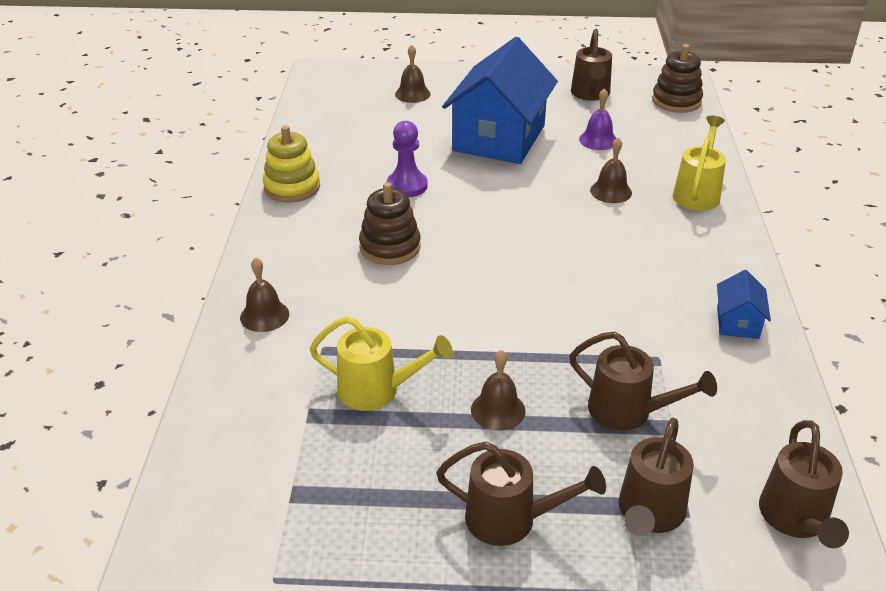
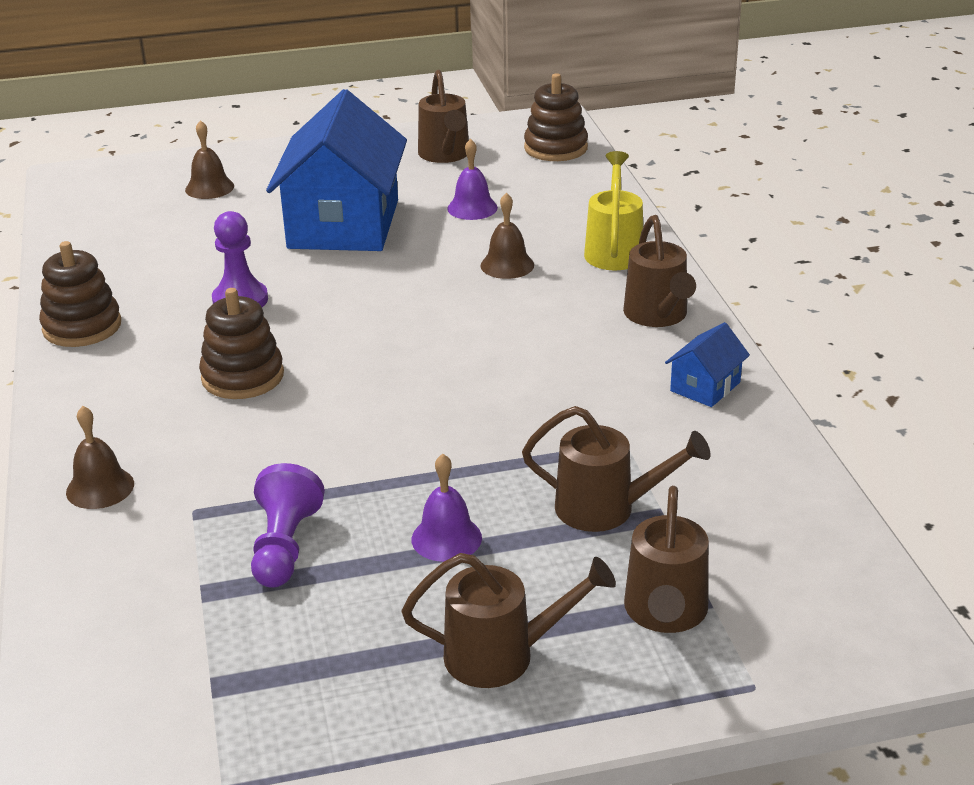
camera: 15 degrees left, 5 degrees down
(292, 187) = (82, 327): yellow stacking toy -> brown stacking toy
(377, 390) = (284, 546): yellow watering can -> purple pawn
(498, 410) = (446, 538): brown bell -> purple bell
(737, 322) = (705, 386): blue house -> blue house turned 45 degrees clockwise
(795, 520) = (832, 584): brown watering can -> brown watering can (658, 316)

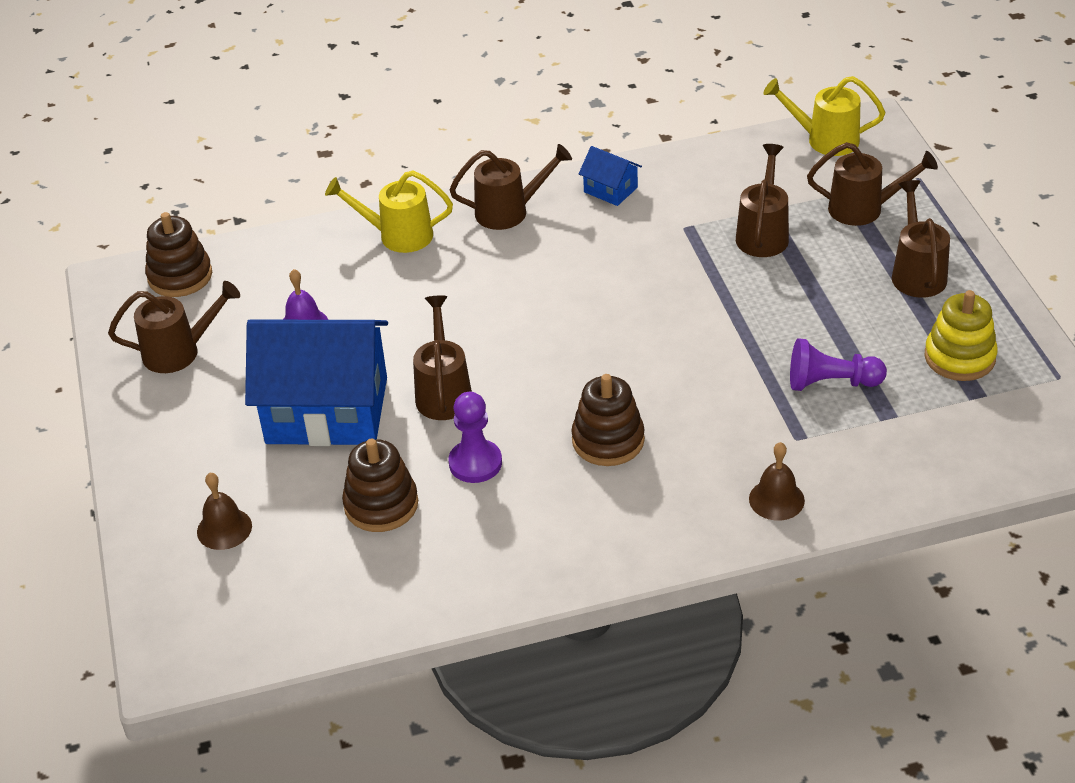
camera: 90 degrees left, 10 degrees up
(82, 327) = (523, 570): brown stacking toy -> brown stacking toy (381, 505)
(300, 678) = (959, 357): none -> yellow stacking toy
(351, 281) = (444, 392): none -> brown watering can
(446, 538) = (807, 304): purple bell -> none
(507, 265) = (419, 296): brown bell -> none
(849, 587) = (825, 140): none -> yellow watering can

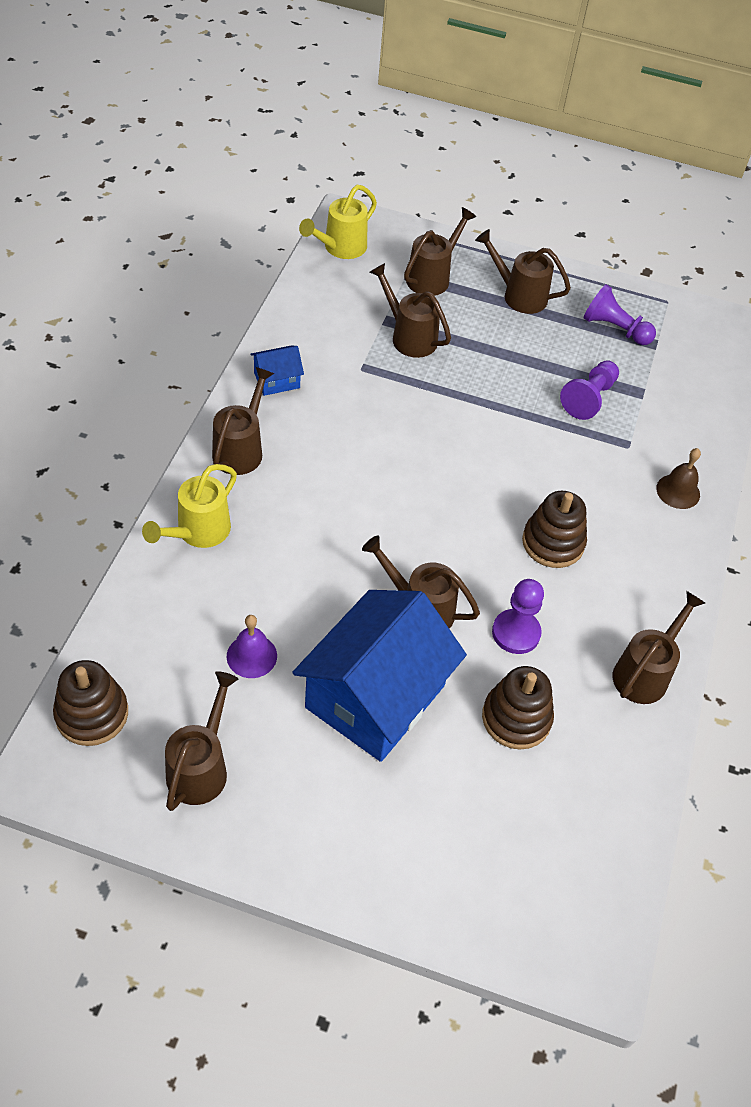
camera: 65 degrees left, 10 degrees up
(224, 528) = (462, 845): brown bell -> none
(513, 569) = (645, 672): none -> brown watering can
(959, 357) = (614, 328): yellow stacking toy -> purple pawn

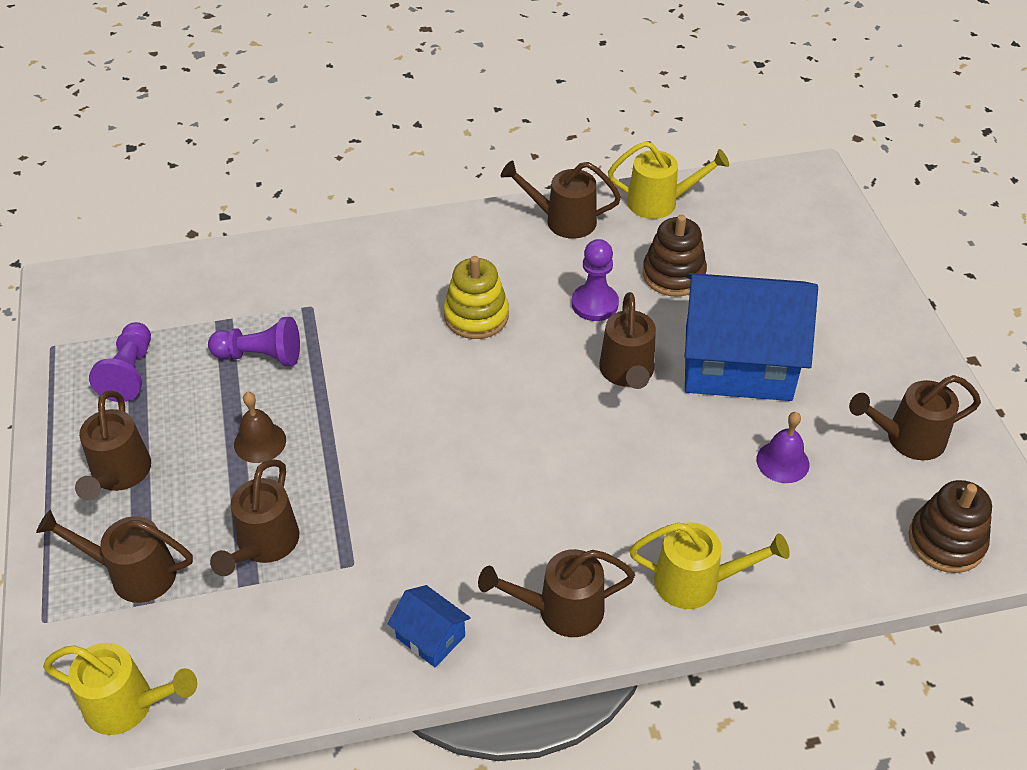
camera: 115 degrees left, 5 degrees down
(553, 543) = (476, 316): brown stacking toy -> yellow stacking toy
(629, 774) = (660, 202): none -> yellow watering can
(678, 491) = (345, 258): brown bell -> brown bell (260, 442)

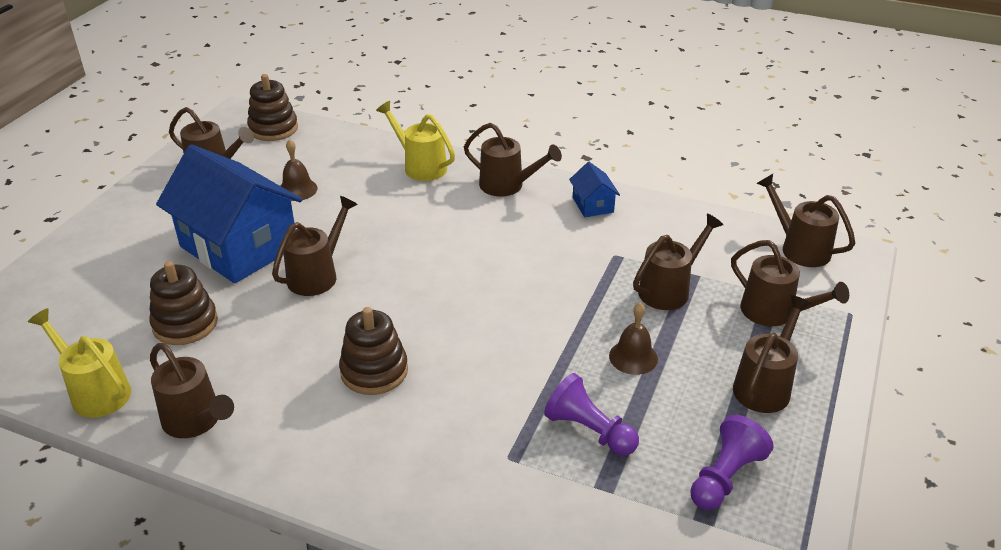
camera: 145 degrees left, 10 degrees down
(128, 705) = (799, 248): yellow watering can -> brown watering can
(476, 316) = (374, 371): yellow stacking toy -> brown stacking toy
(594, 304) = (273, 332): purple pawn -> none
(782, 462) = (297, 189): purple bell -> brown bell

